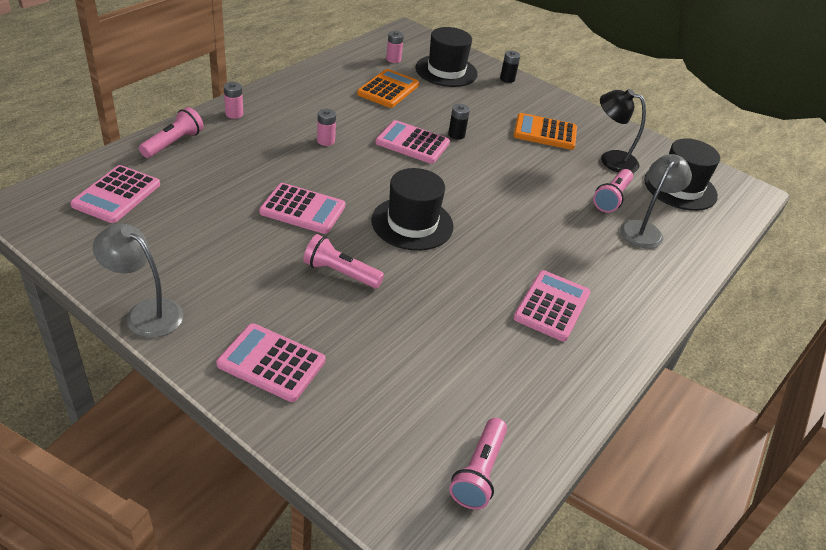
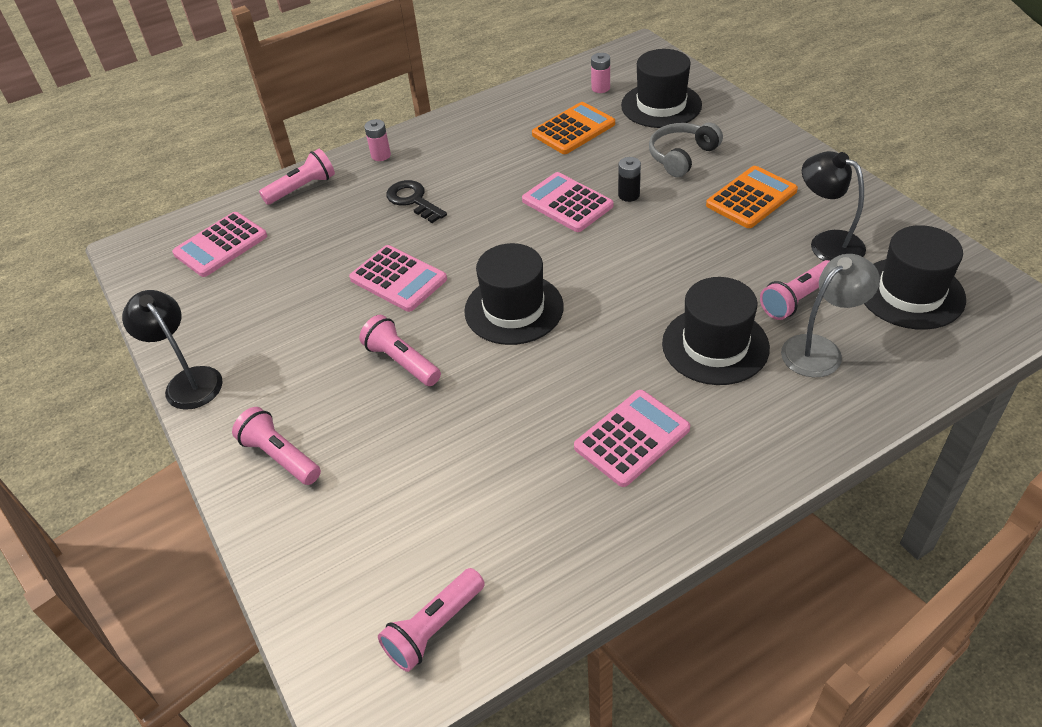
camera: 30 degrees right, 5 degrees up
(146, 312) = (188, 381): grey lamp -> black lamp
(271, 363) = (280, 456): pink calculator -> pink flashlight
(282, 147) = (413, 200): none -> black key
(326, 141) = (465, 194): pink battery -> none
(480, 106) = (681, 156): none -> grey headphones
(507, 79) = (739, 118): black battery -> none
(545, 132) = (751, 198): orange calculator -> orange calculator turned 105 degrees clockwise
(574, 234) = (715, 345): none -> black hat

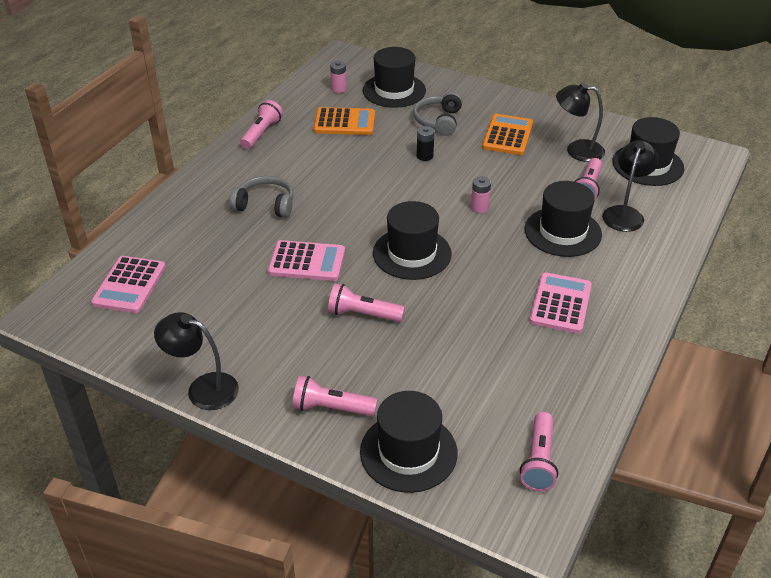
camera: 35 degrees left, 5 degrees down
(302, 188) = (161, 222): pink flashlight -> pink flashlight (261, 133)
(309, 545) = (408, 452): none -> black hat
(381, 155) = (206, 180): pink battery -> pink battery (479, 207)
(413, 200) = (265, 205): black key -> grey headphones
(567, 203) = (386, 173): pink calculator -> none
(573, 129) = (344, 122): orange calculator -> orange calculator turned 75 degrees clockwise
(820, 349) = (625, 213): grey lamp -> black lamp

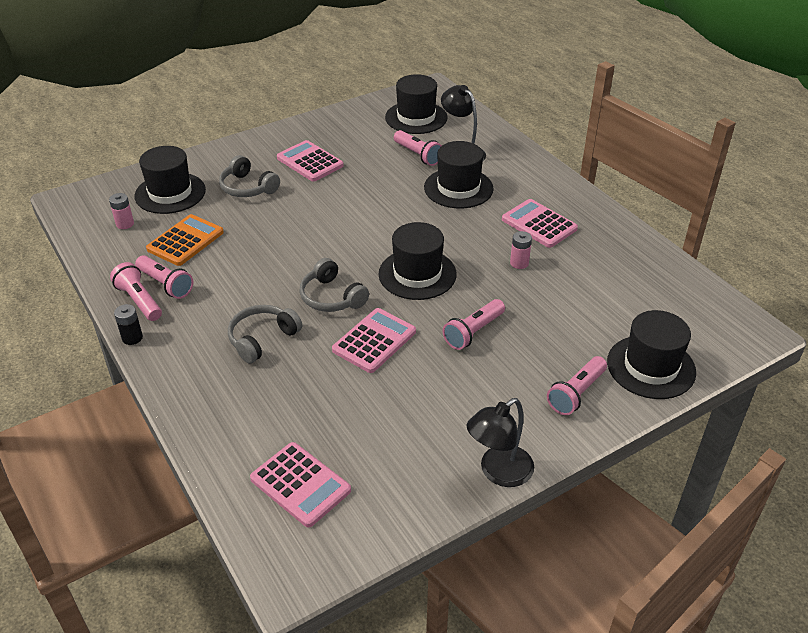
camera: 60 degrees left, 0 degrees up
(341, 219) = (331, 297): none -> grey headphones
(425, 156) = (290, 215): black battery -> black battery (132, 338)
(479, 207) = (390, 215): pink battery -> pink battery (519, 263)
(507, 135) = (310, 162): orange calculator -> pink calculator
(539, 461) = (694, 303): pink flashlight -> pink flashlight (166, 284)
(577, 150) = (365, 139): black lamp -> none

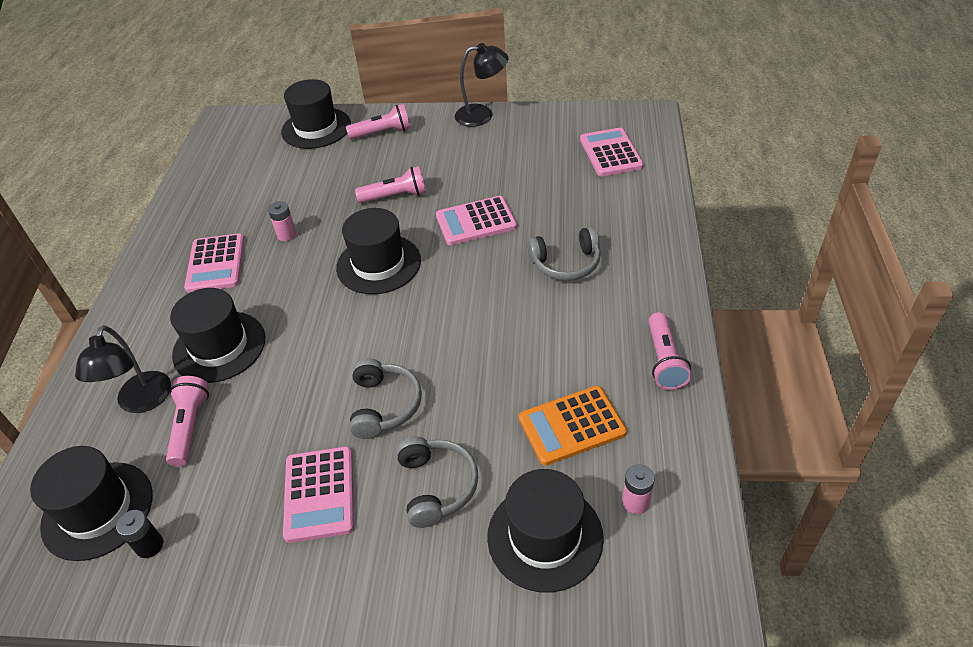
camera: 140 degrees left, 5 degrees up
(132, 338) = (688, 318): black battery -> black battery (150, 545)
(166, 284) = (626, 369): pink flashlight -> none
(331, 297) = (474, 276): grey headphones -> grey headphones (384, 405)

